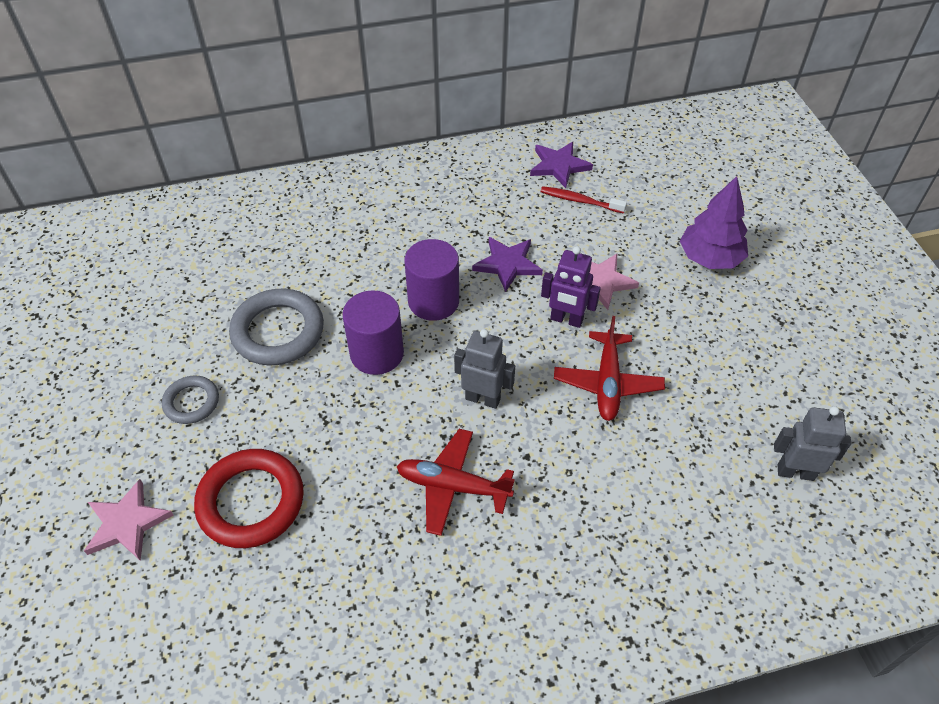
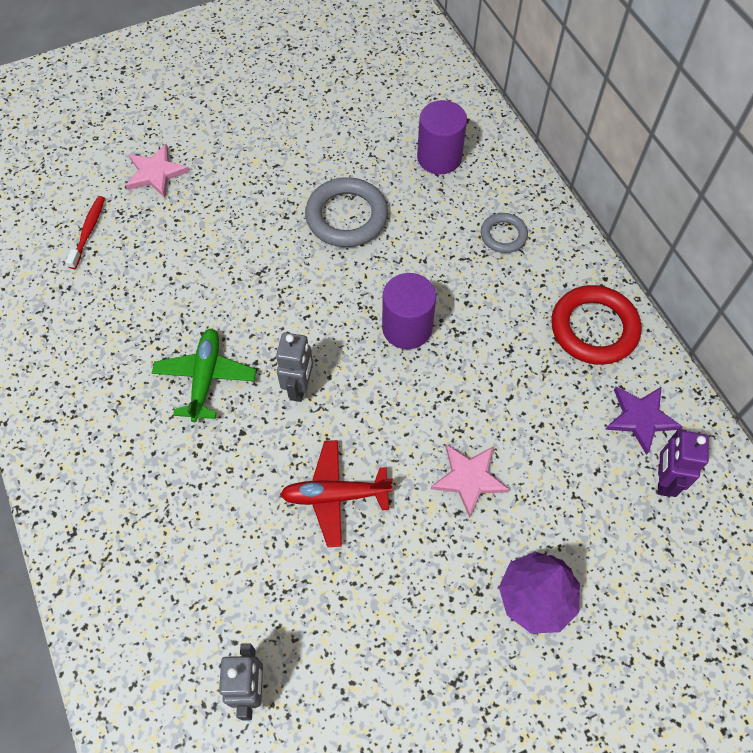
camera: 80 degrees right, 10 degrees up
(191, 402) = (265, 179): grey ring -> grey ring (503, 235)
(251, 501) = (179, 241): red ring -> red ring (594, 328)
(377, 353) = (336, 294): purple cylinder -> purple cylinder (439, 157)
(453, 486) = (205, 378): red plane -> green plane
(507, 264) = (471, 385): purple star -> none
(566, 320) = (408, 449): purple robot -> purple robot (663, 480)
(580, 201) = (589, 446): red toothbrush -> red toothbrush (88, 231)

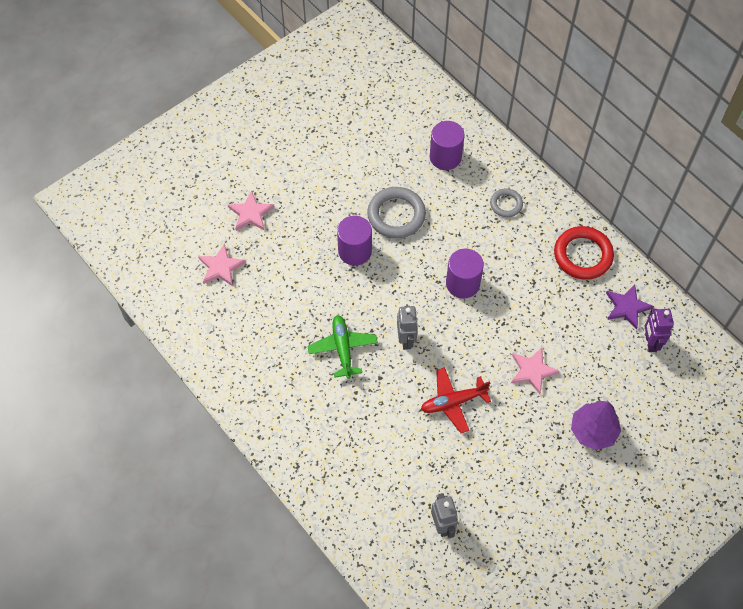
camera: 15 degrees left, 0 degrees up
(88, 231) = (221, 267): red toothbrush -> pink star
(273, 250) = (355, 251): none -> purple cylinder

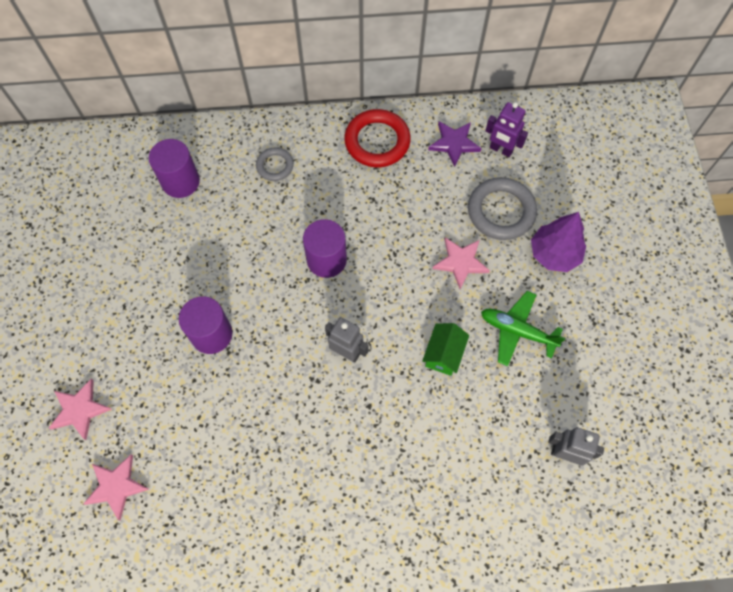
camera: 55 degrees left, 5 degrees up
(343, 348) = (310, 421): green plane -> green plane (517, 331)
(396, 215) = (205, 268): grey ring -> grey ring (501, 211)
(453, 402) = (443, 354): red plane -> green house

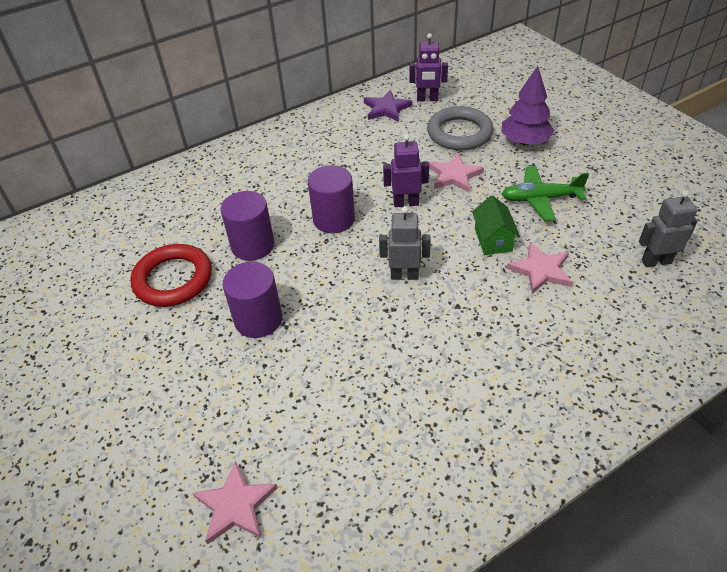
camera: 25 degrees left, 20 degrees down
(80, 410) = (146, 452): pink star -> pink star (540, 270)
(180, 181) = (150, 220): purple cylinder -> purple cylinder (253, 245)
(275, 166) = (238, 176): grey ring -> none
(377, 141) = (320, 130): red ring -> red ring (173, 279)
(397, 273) = (406, 203): none -> purple robot

